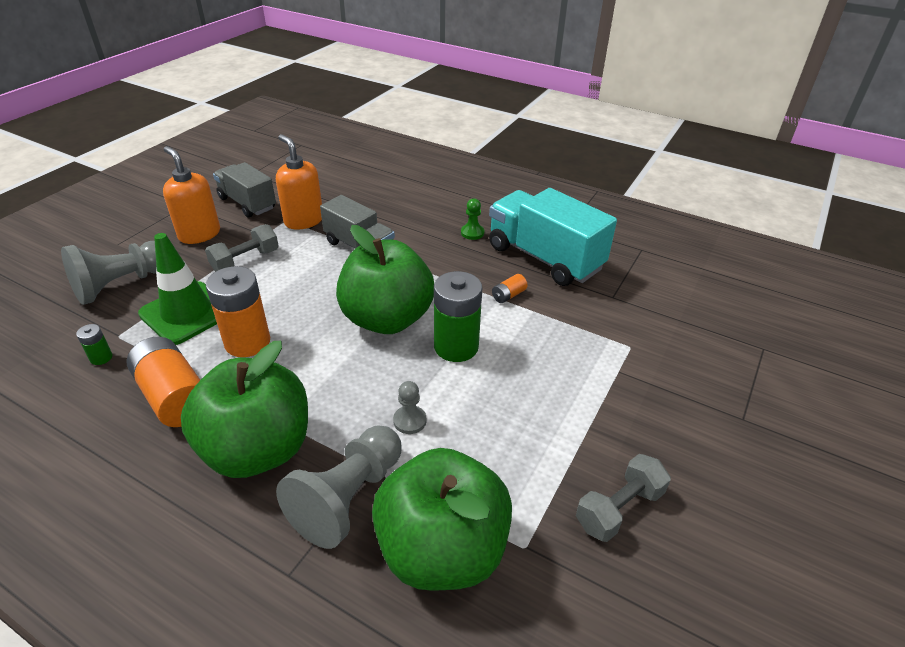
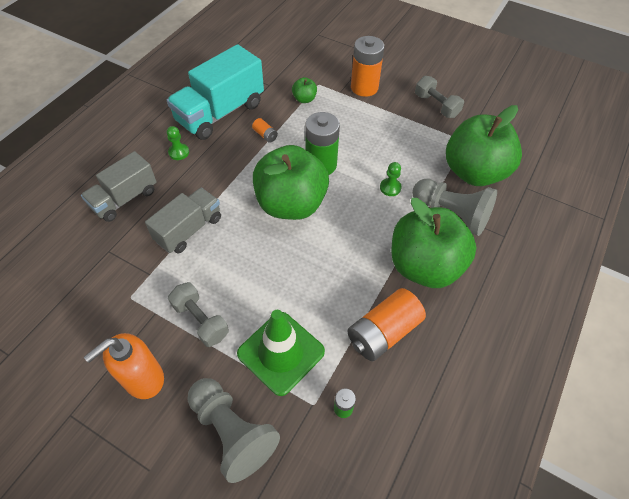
camera: 90 degrees left, 15 degrees up
(247, 203) = (84, 343): grey truck -> grey truck (125, 199)
(247, 342) = (319, 294): orange battery -> orange battery (364, 87)
(303, 221) = (134, 281): orange soap dispenser -> none
(409, 421) = (390, 188): grey pawn -> green pawn
(590, 331) = (304, 99): none -> green apple

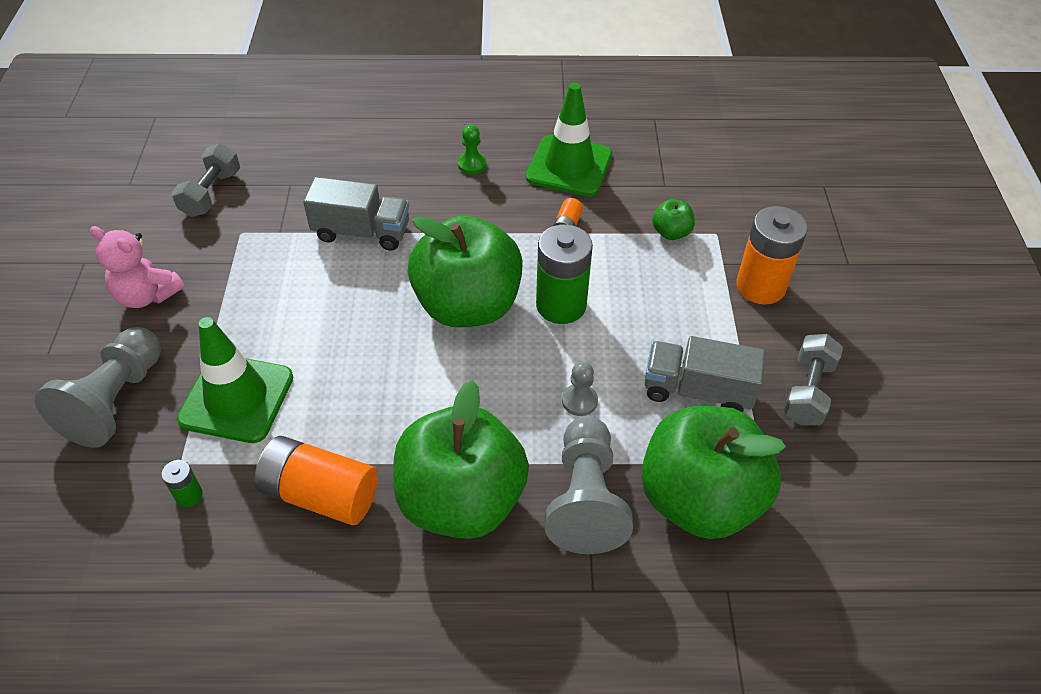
camera: 60 degrees right, 5 degrees down
(125, 199) = (369, 159): grey truck -> grey truck (697, 391)
(143, 379) = (147, 295): orange soap dispenser -> pink teddy bear
(201, 320) = (242, 305): grey dumbbell -> grey dumbbell (211, 193)
(220, 113) = (569, 166): turquoise truck -> green traffic cone
(390, 188) = (579, 401): green pawn -> grey pawn

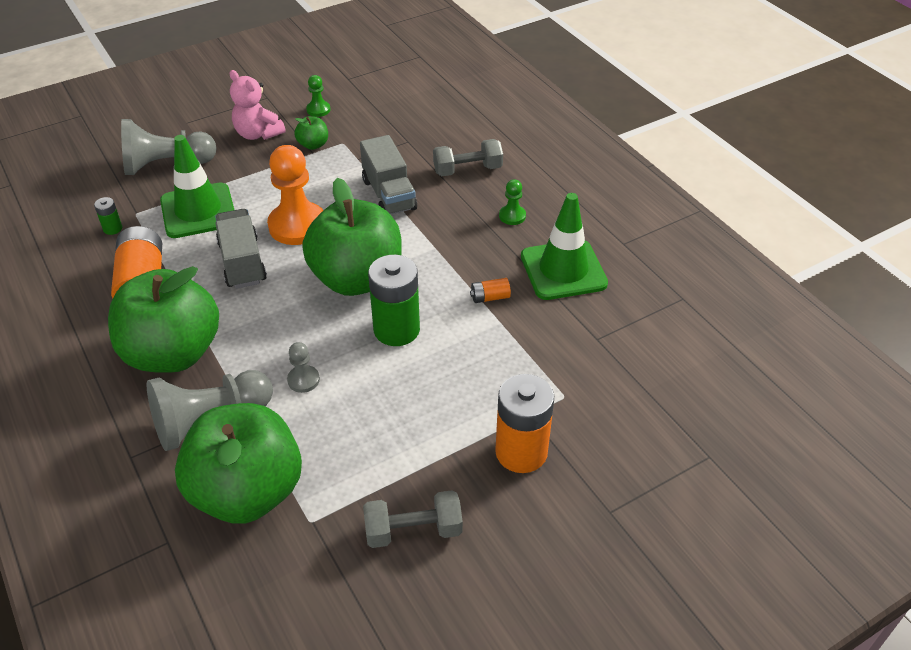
camera: 60 degrees right, 5 degrees down
(147, 295) = (258, 134): pink teddy bear -> pink teddy bear turned 45 degrees counterclockwise
(159, 229) = (318, 110): none -> green pawn
(211, 193) = (368, 113): grey dumbbell -> grey dumbbell (467, 170)
(344, 321) = (297, 225): none -> orange pawn
(671, 232) = (538, 365): green apple -> green apple (313, 145)
(697, 391) = (362, 450): grey truck -> grey truck (242, 262)

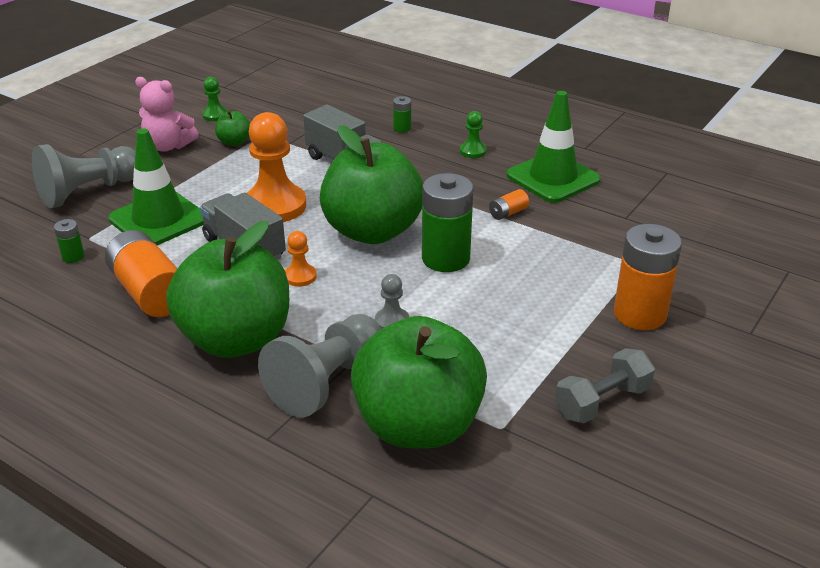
camera: 25 degrees left, 10 degrees down
(265, 307) = (300, 276): none -> orange pawn
(467, 170) = (402, 128): grey dumbbell -> green battery

